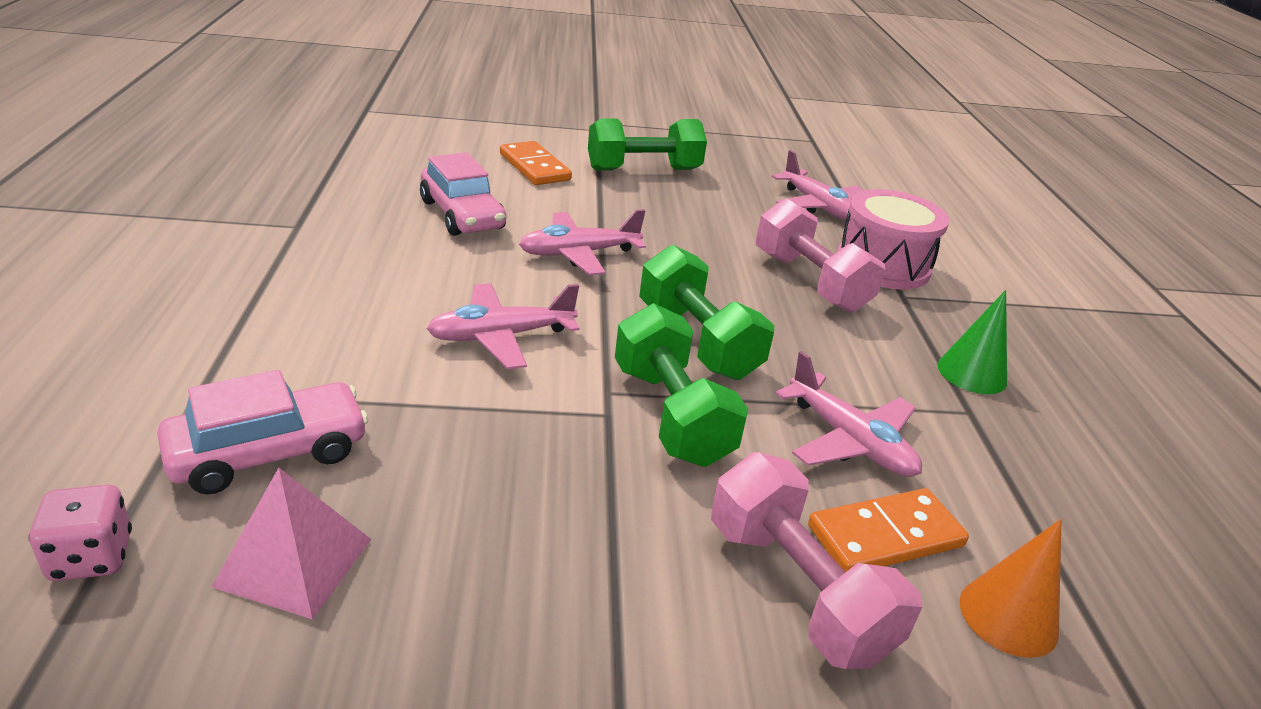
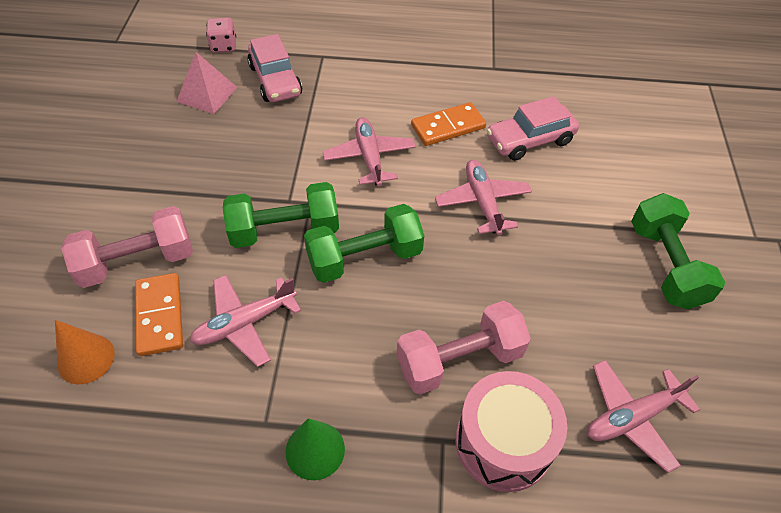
camera: 100 degrees right, 20 degrees up
(534, 167) = (636, 184): orange domino -> orange domino (448, 126)

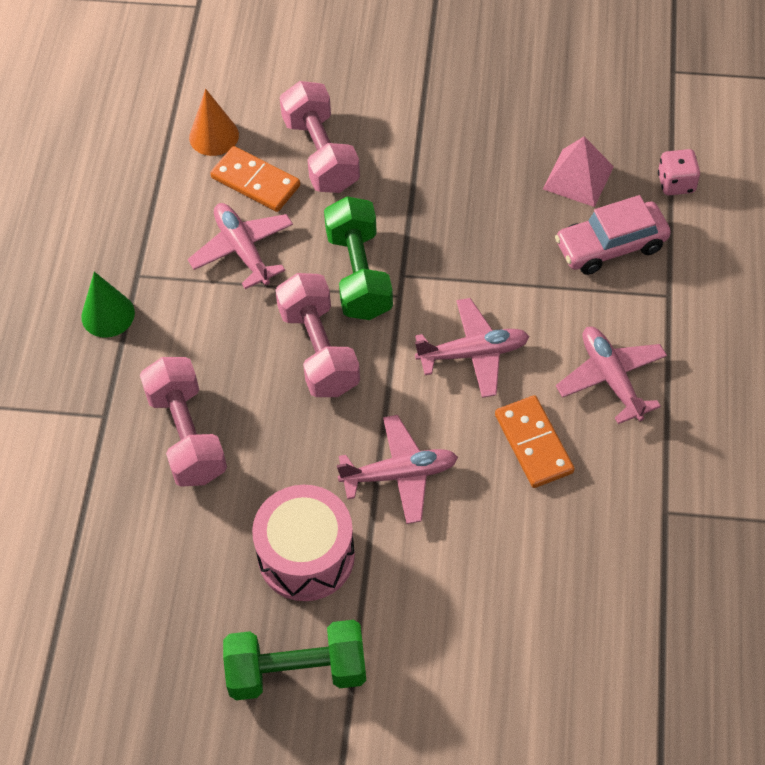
camera: 95 degrees right, 5 degrees up
(159, 316) = (255, 181): orange domino -> orange domino turned 45 degrees clockwise
(364, 258) = (319, 350): green dumbbell -> pink dumbbell
(503, 442) = (96, 467): pink drum -> pink drum (306, 556)
(530, 140) = (512, 542): pink car -> none
(632, 417) = (108, 589): pink plane -> pink plane (611, 378)

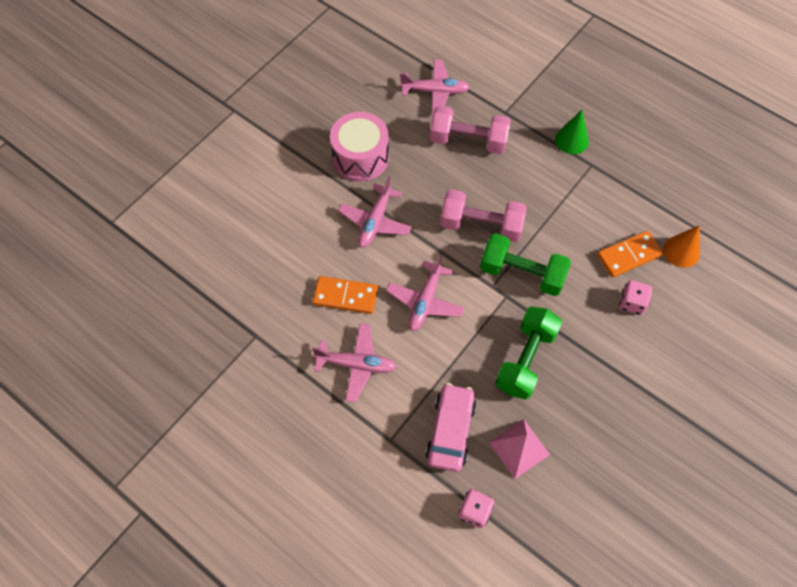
camera: 120 degrees right, 5 degrees up
(243, 250) = (578, 223): pink plane -> pink plane (435, 91)
(297, 671) = (305, 125): green dumbbell -> green dumbbell (525, 359)
(321, 154) = (632, 303): pink dumbbell -> pink dice

